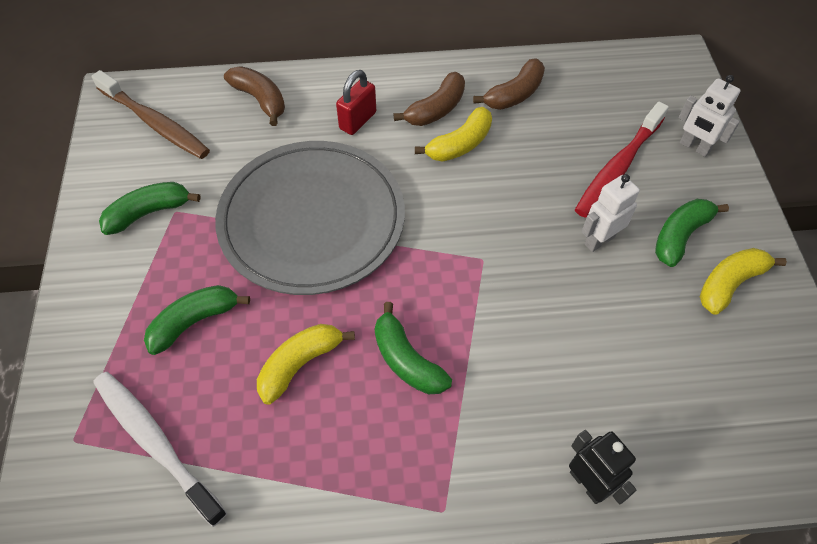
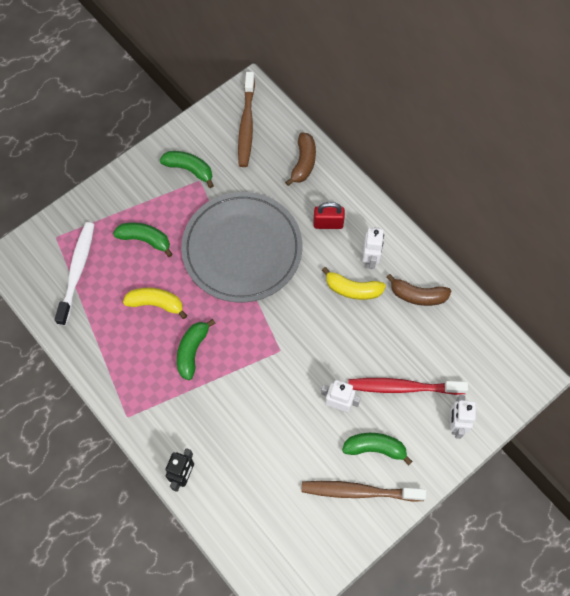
camera: 55 degrees right, 10 degrees up
(436, 109) = (370, 259): brown banana -> white robot
(729, 284) = (359, 491): yellow banana -> brown toothbrush

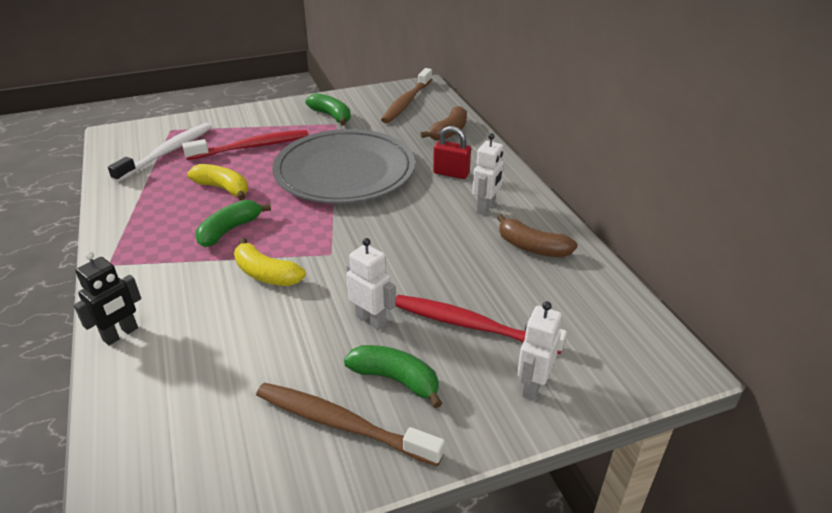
camera: 20 degrees right, 30 degrees down
(145, 240) = (251, 147): green banana -> red toothbrush
(353, 289) = (451, 225): yellow banana -> yellow banana (266, 274)

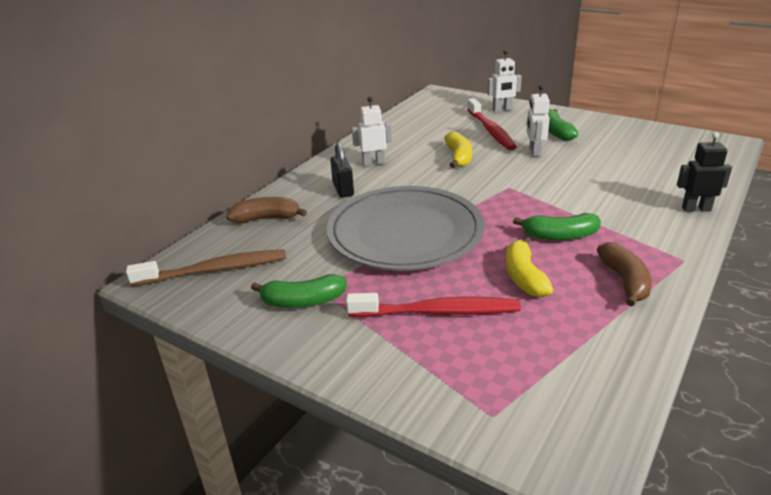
camera: 125 degrees left, 5 degrees down
(167, 152) = (535, 367): white toothbrush -> none
(251, 147) = (437, 312): red toothbrush -> red toothbrush turned 150 degrees clockwise
(266, 274) = (566, 196): yellow banana -> yellow banana (459, 157)
(331, 116) = (302, 301): green banana -> green banana turned 105 degrees counterclockwise
(342, 424) = (599, 132): brown toothbrush -> none
(451, 173) = (343, 190): red padlock -> black padlock
(532, 247) = (398, 138): brown banana -> brown banana (625, 281)

